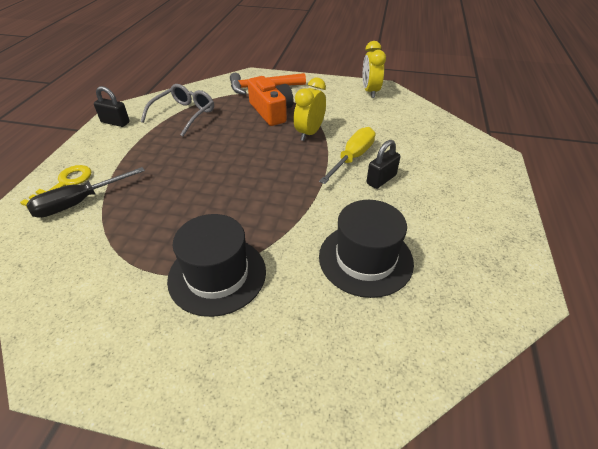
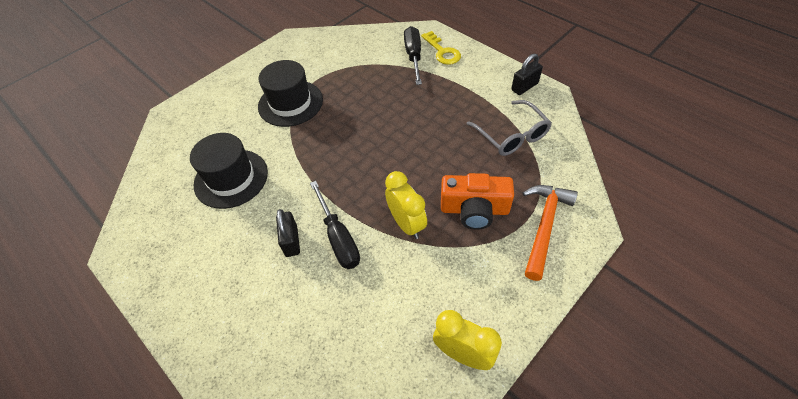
camera: 125 degrees right, 10 degrees up
(352, 158) = (338, 238): yellow screwdriver -> black screwdriver

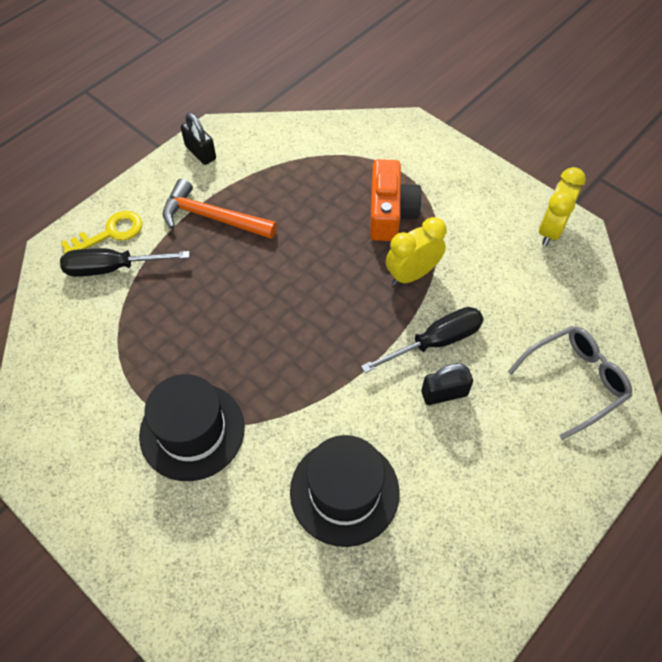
camera: 95 degrees left, 5 degrees up
(512, 136) = (283, 172): grey glasses -> grey glasses (575, 381)
(544, 226) = (408, 159): orange hammer -> orange hammer (212, 217)

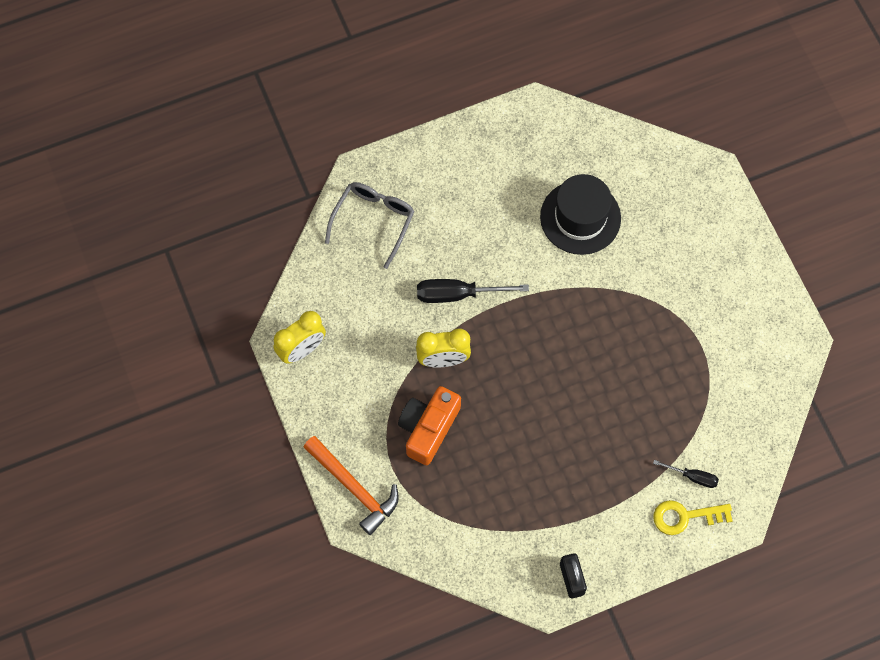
camera: 155 degrees left, 10 degrees up
(112, 268) = (692, 477): black screwdriver -> black screwdriver, size x0.57
(192, 431) = (670, 304): black hat -> none
(212, 217) = (588, 493): orange hammer -> orange hammer (354, 487)
(444, 393) = (474, 253): black padlock -> none
(575, 381) = (373, 221): grey glasses -> grey glasses turned 120 degrees clockwise

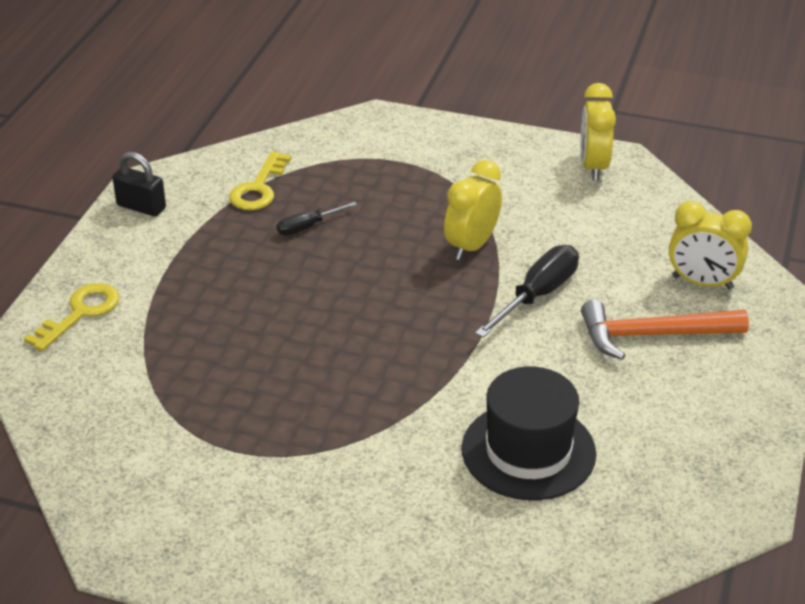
camera: 130 degrees right, 30 degrees down
(354, 487) = (409, 132): orange hammer -> orange hammer (652, 335)
(373, 221) = (702, 283): grey glasses -> yellow clock
(428, 428) = (409, 200): orange camera -> none
(492, 526) = (258, 188): none -> yellow key
(692, 477) = (108, 344): black screwdriver -> black screwdriver (307, 227)

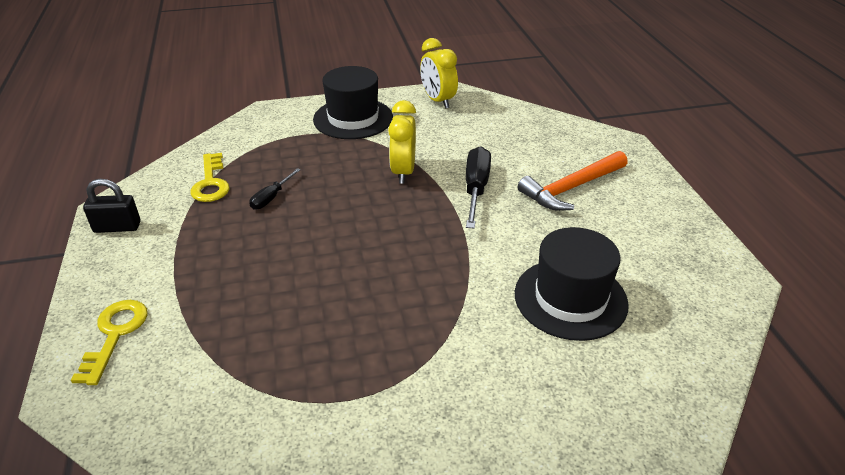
camera: 30 degrees left, 0 degrees up
(469, 158) = (353, 118): none -> black hat
(702, 283) = (568, 146): yellow clock -> none

